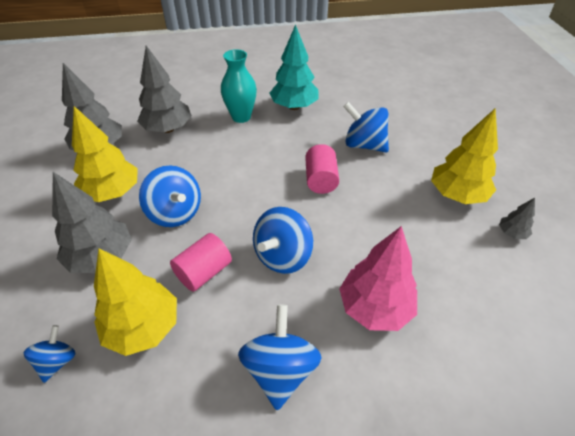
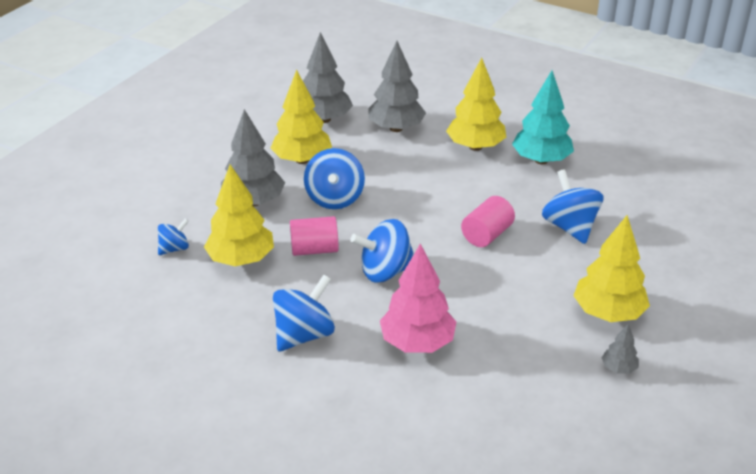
camera: 40 degrees right, 10 degrees down
(241, 117) = (475, 147): turquoise vase -> yellow tree

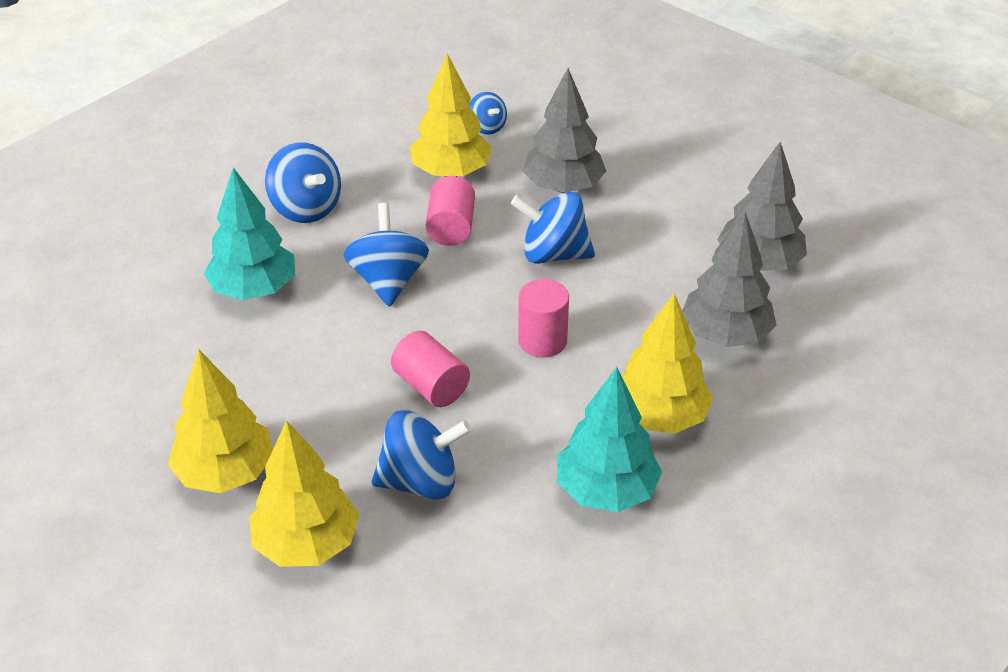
camera: 100 degrees right, 5 degrees up
(302, 160) = (652, 233): yellow tree -> yellow tree (306, 544)
(417, 342) = (254, 289): pink tree -> turquoise tree
(426, 194) = (542, 341): none -> pink cylinder
(618, 368) = (127, 455): grey tree -> none

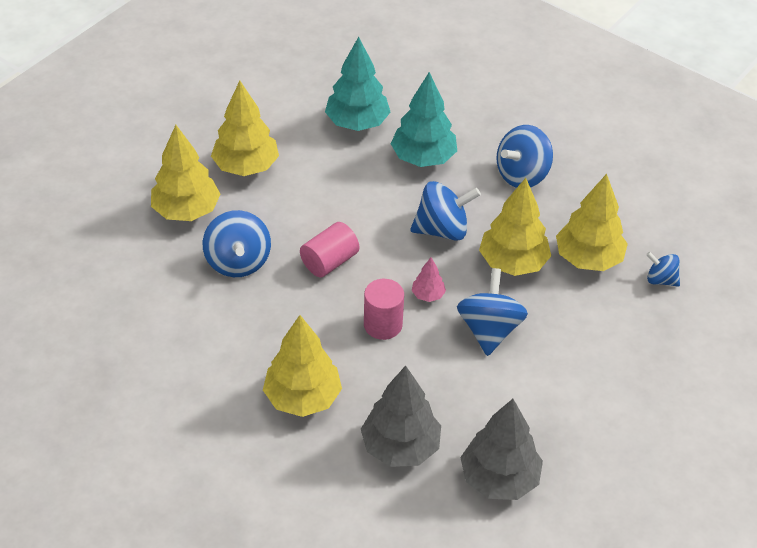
camera: 85 degrees right, 5 degrees up
(451, 228) = (513, 263): pink cylinder -> yellow tree
(487, 127) = (660, 280): blue spinning top -> blue spinning top turned 60 degrees clockwise
(496, 300) = (428, 295): none -> pink tree
(563, 187) = (583, 335): grey tree -> none
(606, 491) = (228, 364): turquoise tree -> turquoise tree (357, 123)

